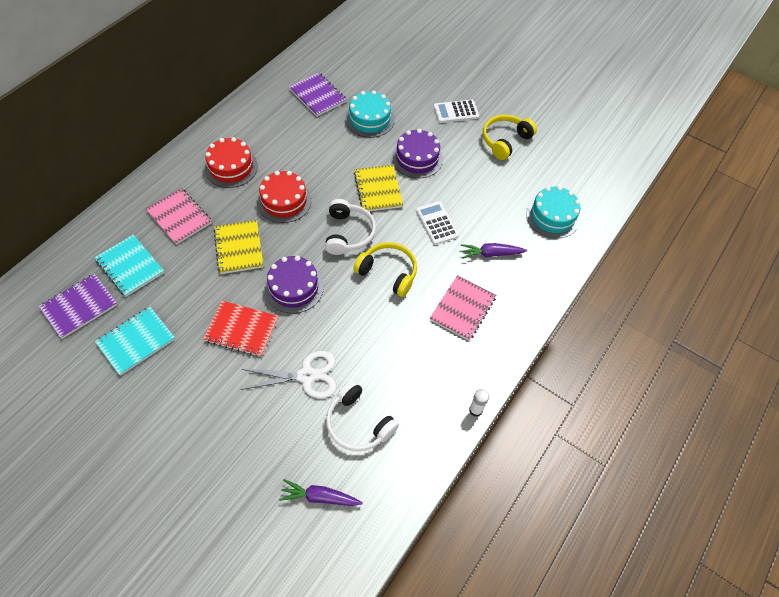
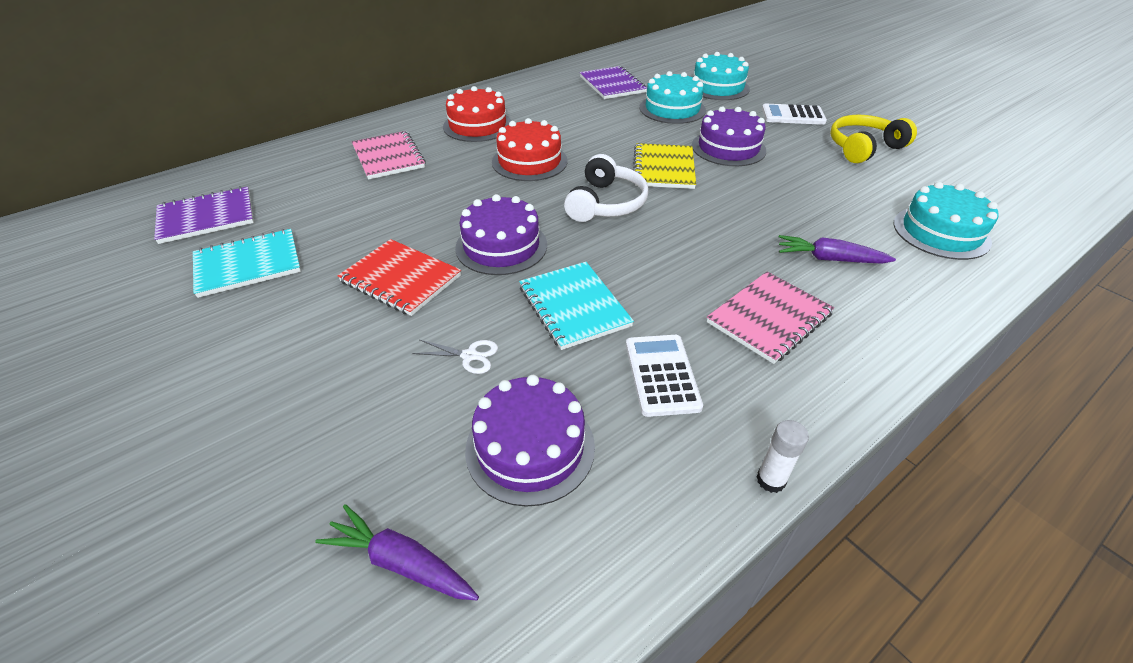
camera: 20 degrees right, 15 degrees down
(130, 266) = (297, 191): turquoise notebook -> turquoise notebook (574, 306)
(239, 248) = (446, 195): yellow notebook -> none
(306, 376) = (469, 356): white scissors -> white scissors, size x0.50
(358, 423) = (530, 447): white headphones -> purple cake
(388, 272) = (652, 253): yellow headphones -> none
(398, 85) = (718, 87): none -> turquoise cake
(436, 223) = (743, 212): white calculator -> white calculator (662, 375)

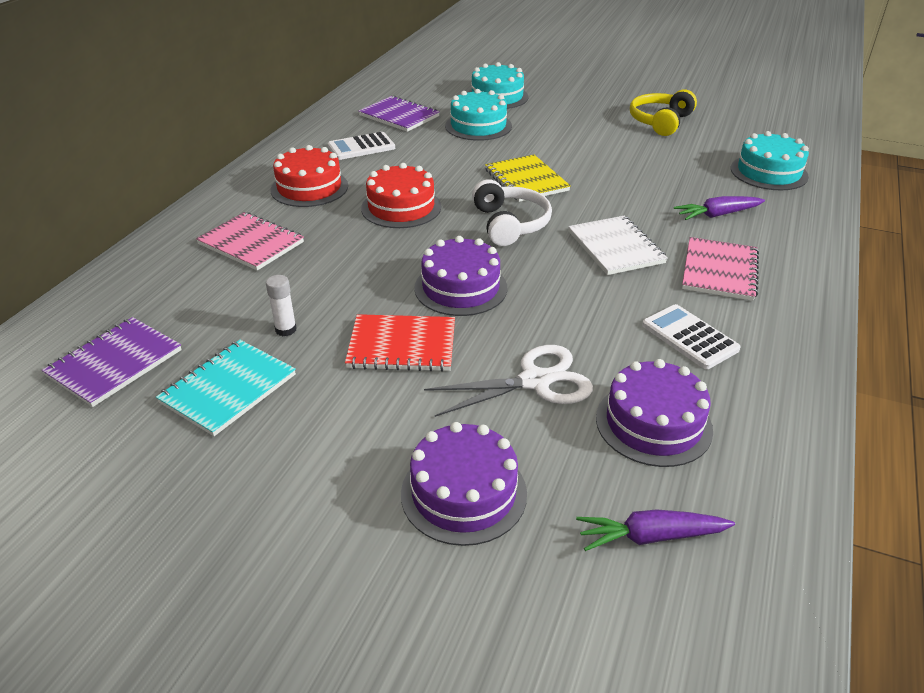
camera: 30 degrees left, 5 degrees down
(469, 356) = (535, 381): white scissors -> white scissors, size x2.01
(574, 306) = (574, 313): turquoise notebook -> none
(682, 257) = (615, 247): none -> white notebook
(728, 148) = (560, 149): purple cake -> purple cake (463, 493)
(770, 480) = (821, 374): white glue stick -> white glue stick (286, 330)
(793, 115) = (583, 108): white calculator -> white calculator (361, 147)

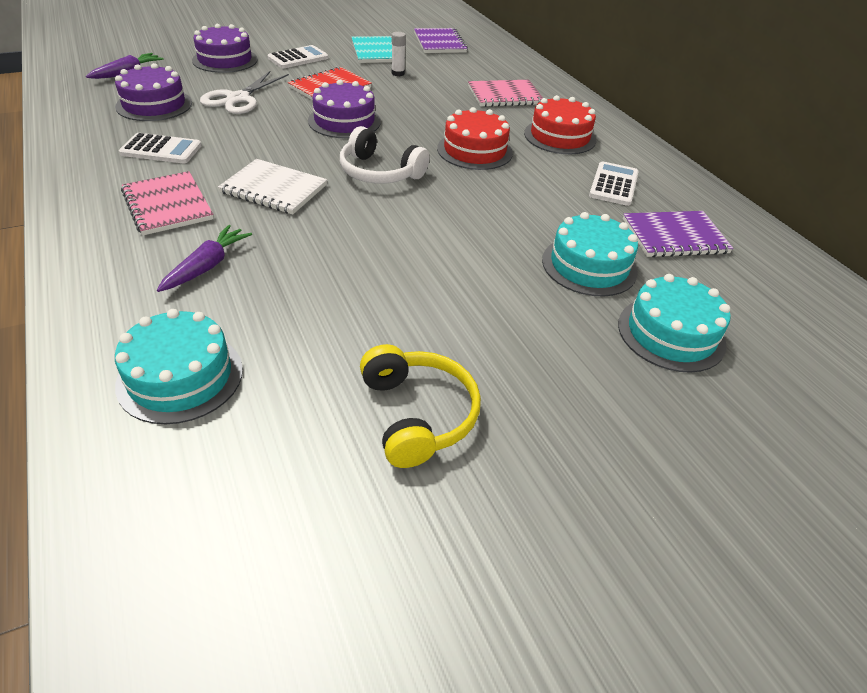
camera: 130 degrees right, 5 degrees up
(353, 435) = (298, 58): none -> white calculator
(526, 180) = (431, 218): yellow notebook -> none

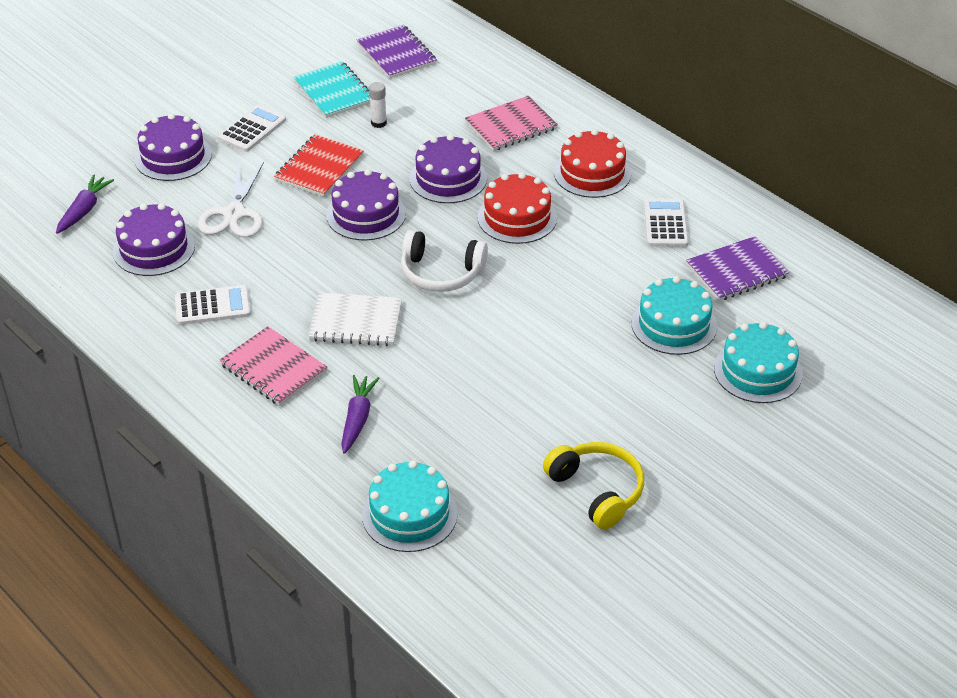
camera: 15 degrees left, 0 degrees up
(430, 114) = (448, 178): none -> purple cake

